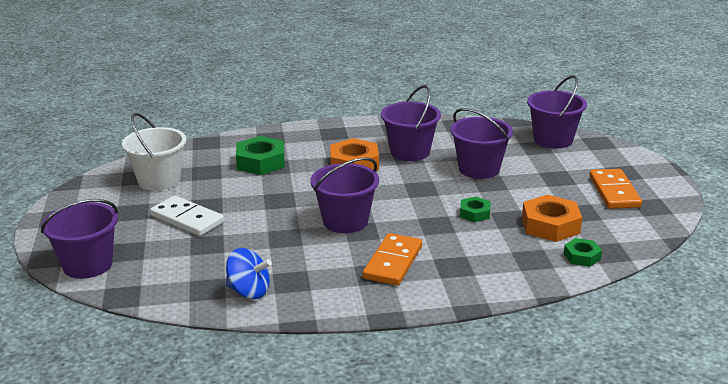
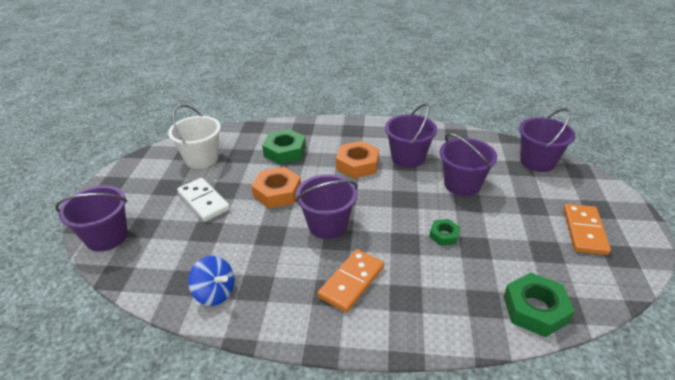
camera: 15 degrees right, 10 degrees up
(550, 225) = (512, 262): orange nut -> orange nut (277, 192)
(582, 256) = (535, 309): green nut -> green nut, size x1.76

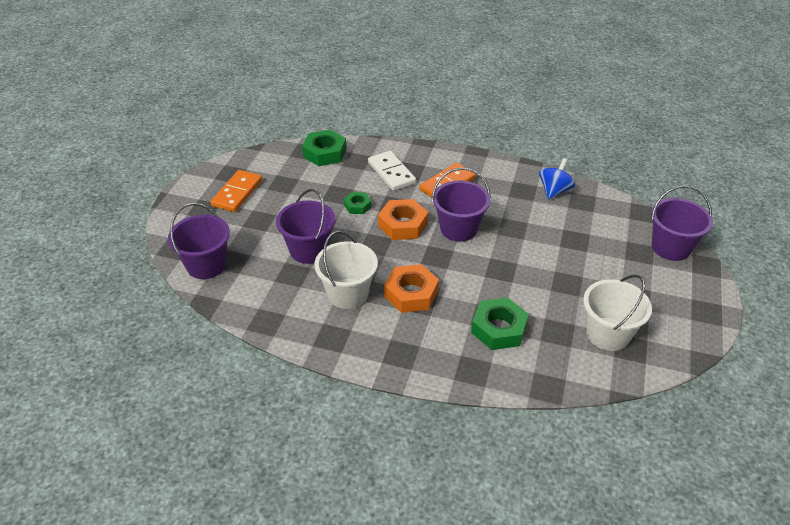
camera: 170 degrees left, 5 degrees up
(203, 201) = (587, 271): white domino -> white domino (391, 173)
(215, 293) = (554, 191): blue spinning top -> blue spinning top turned 75 degrees clockwise
(277, 192) = (507, 270): orange nut -> orange nut (403, 225)
(408, 158) = (348, 293): purple bucket -> white bucket

